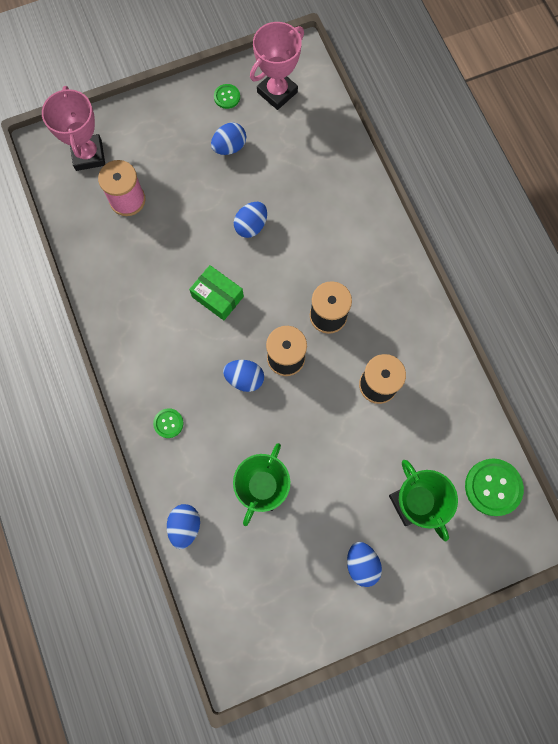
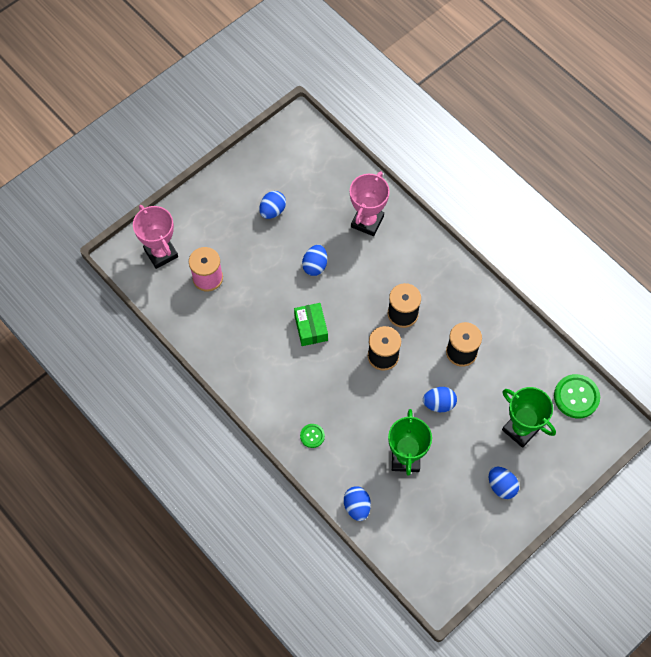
camera: 20 degrees left, 10 degrees down
(218, 296) = (311, 328): green box -> green box turned 60 degrees clockwise
(227, 97) = (254, 172): green button -> none
(244, 378) = (357, 382): blue egg -> blue egg (439, 404)
(277, 92) = (293, 156): pink trophy -> pink trophy (367, 222)

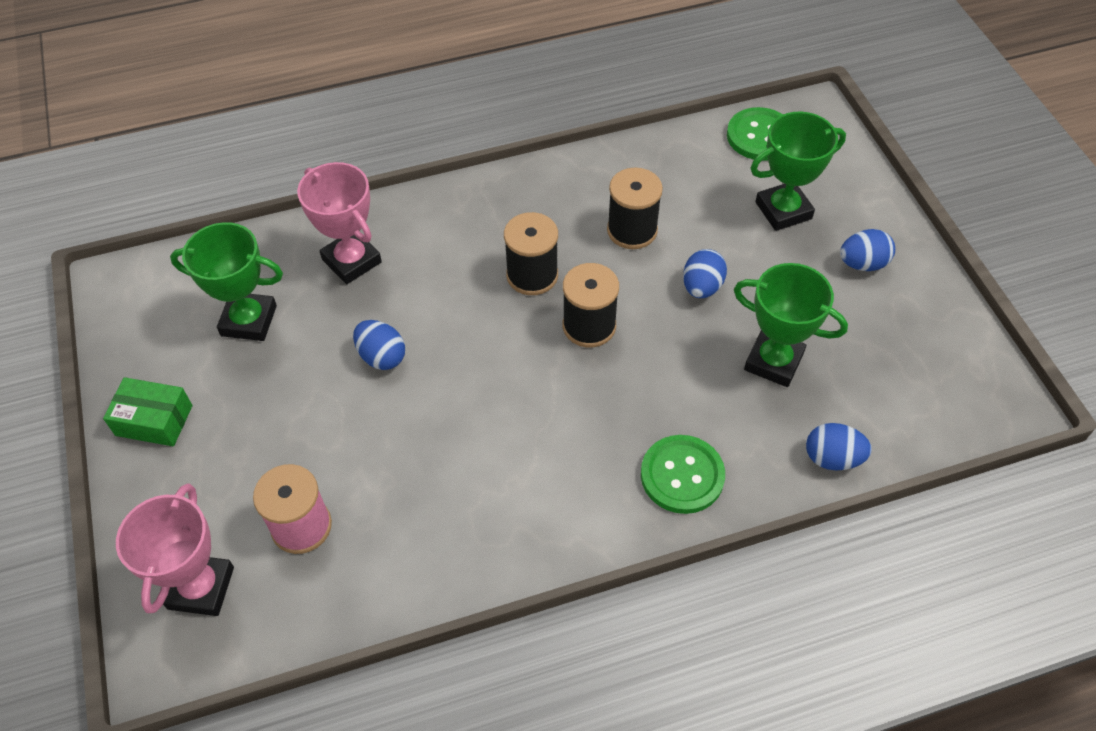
camera: 65 degrees left, 10 degrees down
(161, 253) = (201, 588): pink trophy -> pink trophy turned 75 degrees counterclockwise
(272, 211) = (243, 378): blue egg -> none
(306, 194) = (249, 320): none -> green trophy
(311, 328) = (488, 404): green box -> green box (154, 420)
(312, 436) = (682, 475): green button -> green button, size x1.86

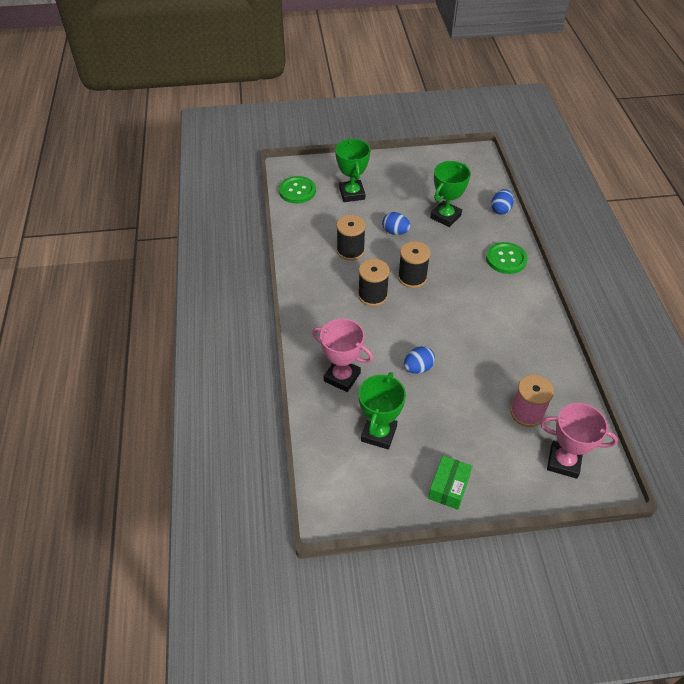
camera: 80 degrees left, 5 degrees down
(351, 261) = (342, 377): pink trophy -> pink trophy turned 60 degrees clockwise
(862, 264) = (393, 176): blue egg -> none

